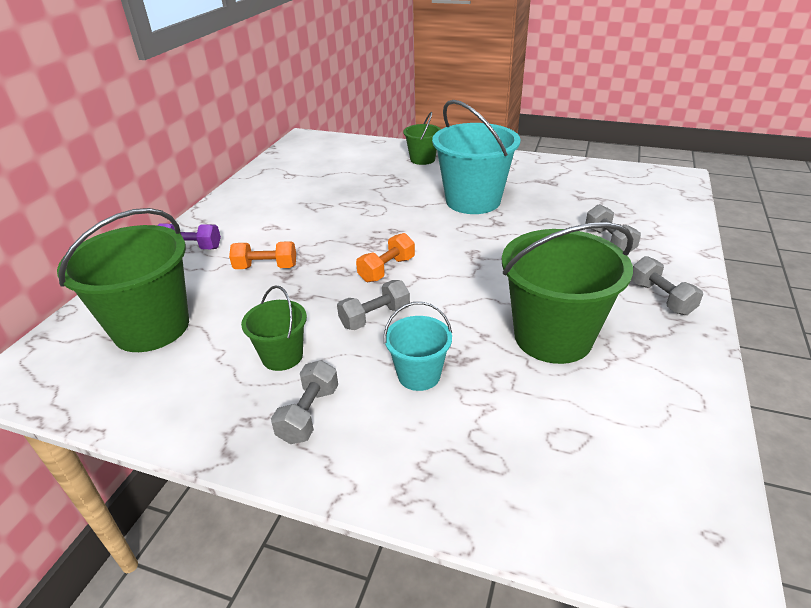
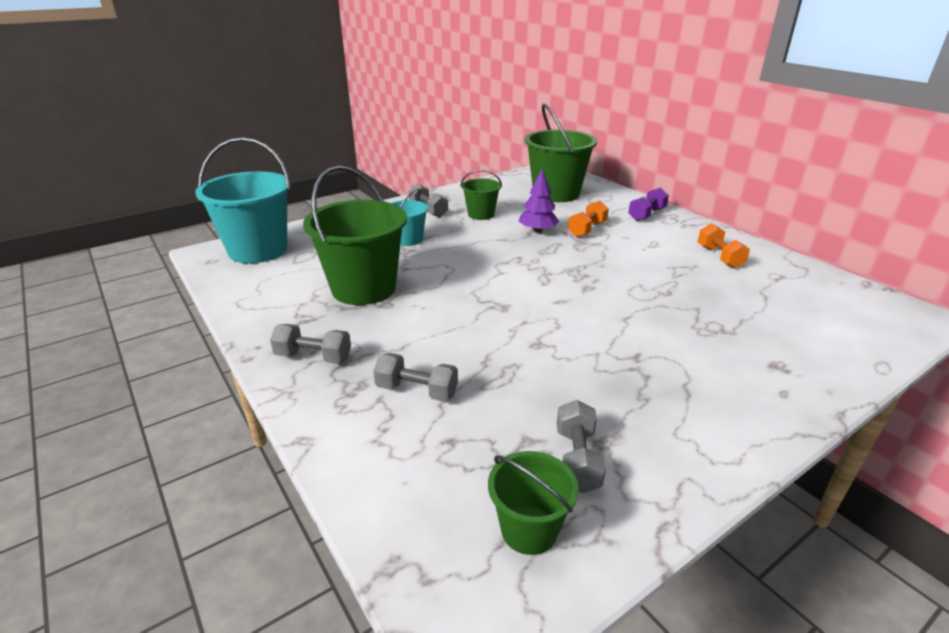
camera: 125 degrees right, 5 degrees down
(297, 294) = (537, 231): none -> purple tree
(375, 317) = (477, 244): grey dumbbell -> grey dumbbell (577, 459)
(387, 269) = (527, 265): orange dumbbell -> orange dumbbell (719, 257)
(422, 159) = (774, 373): green bucket -> green bucket (529, 529)
(473, 201) = (605, 353): turquoise bucket -> turquoise bucket (258, 250)

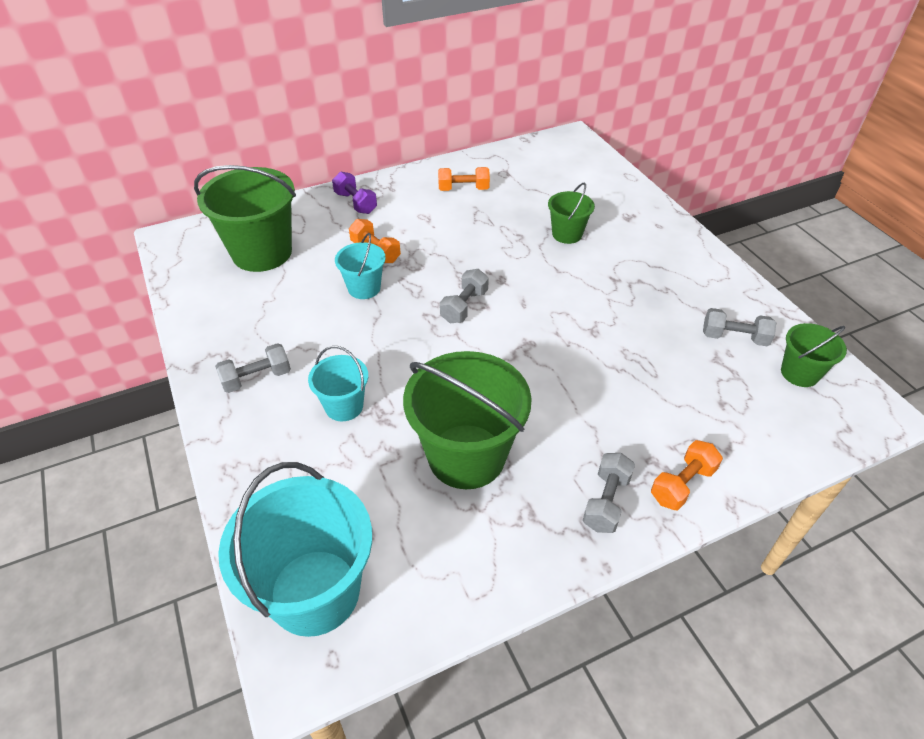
camera: 80 degrees left, 15 degrees up
(330, 404) = (682, 484): none -> orange dumbbell
(417, 391) = (661, 419): grey dumbbell -> grey dumbbell (464, 306)
(481, 214) = (295, 328): green bucket -> green bucket (567, 234)
(537, 231) = (364, 288): purple tree -> turquoise bucket

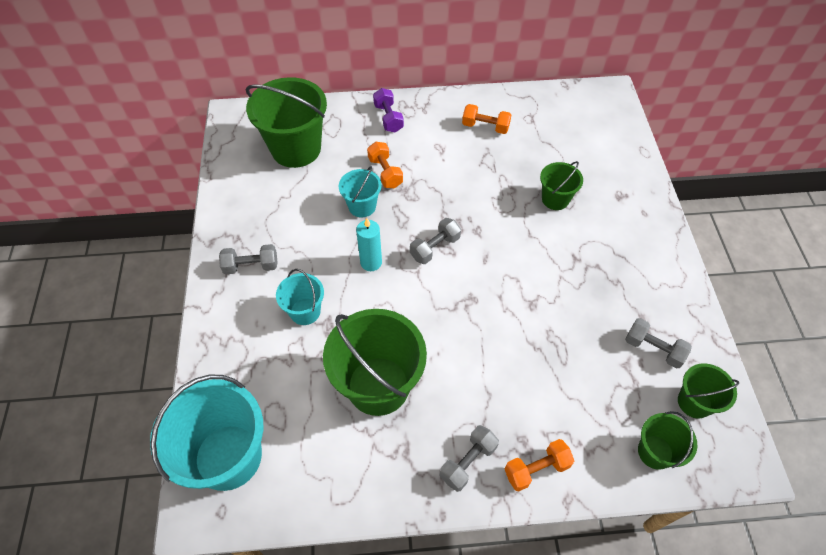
camera: 20 degrees right, 10 degrees up
(399, 338) = (371, 262): none -> turquoise candle
(790, 429) = (655, 452): none -> green bucket

